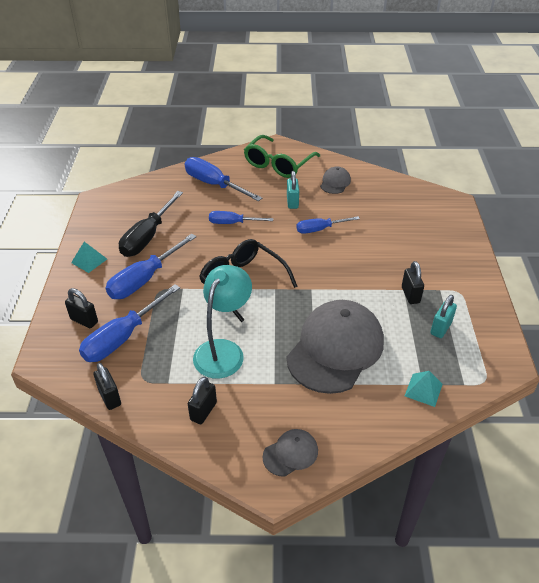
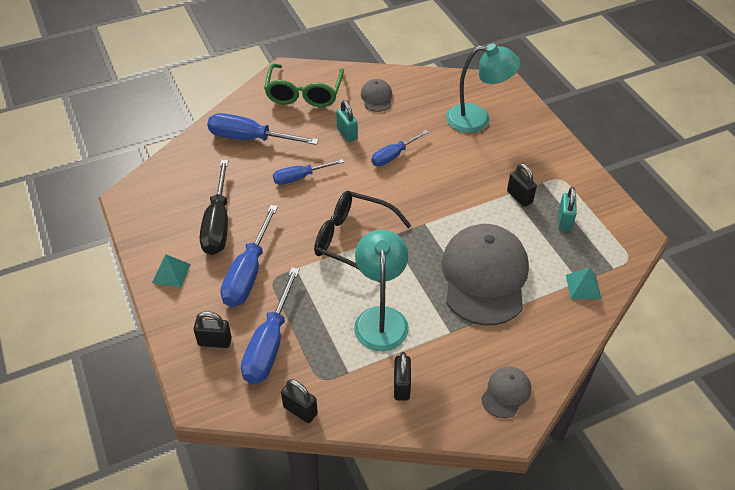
camera: 25 degrees left, 5 degrees up
(412, 222) = (477, 119): none -> turquoise lamp

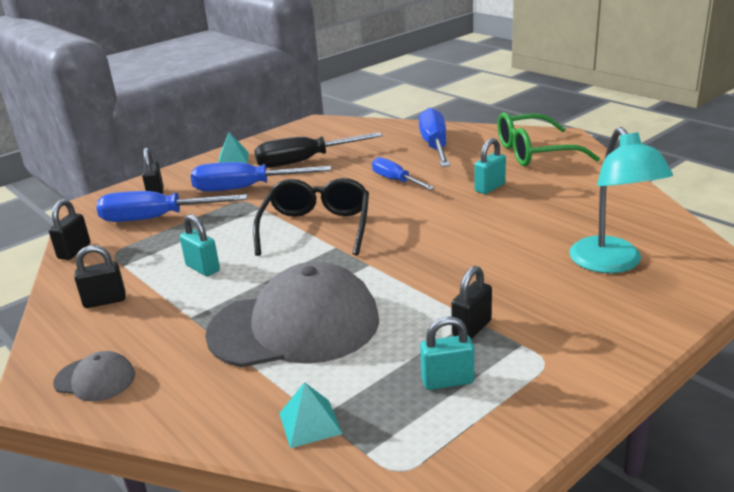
camera: 75 degrees right, 20 degrees down
(376, 97) = (575, 189): grey cap -> none
(381, 318) = (203, 268): turquoise lamp -> turquoise padlock
(393, 156) = (476, 221): blue screwdriver -> none

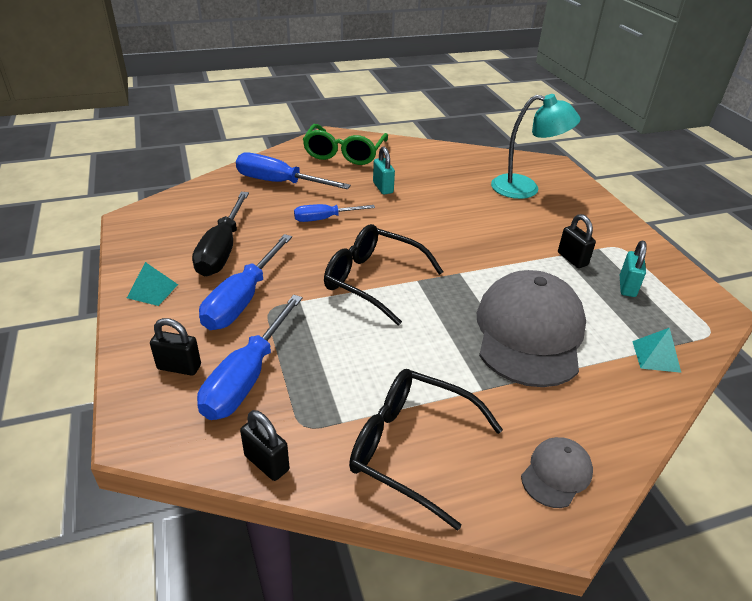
camera: 70 degrees left, 10 degrees up
(105, 301) = (411, 448): black padlock -> black glasses
(203, 268) = (394, 364): turquoise padlock -> none

